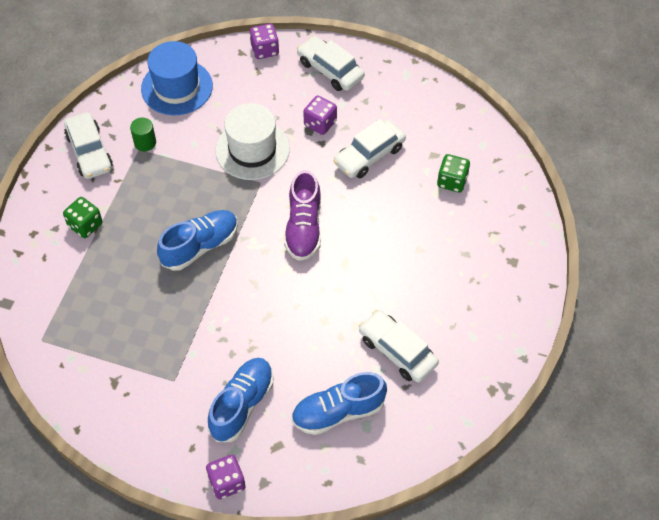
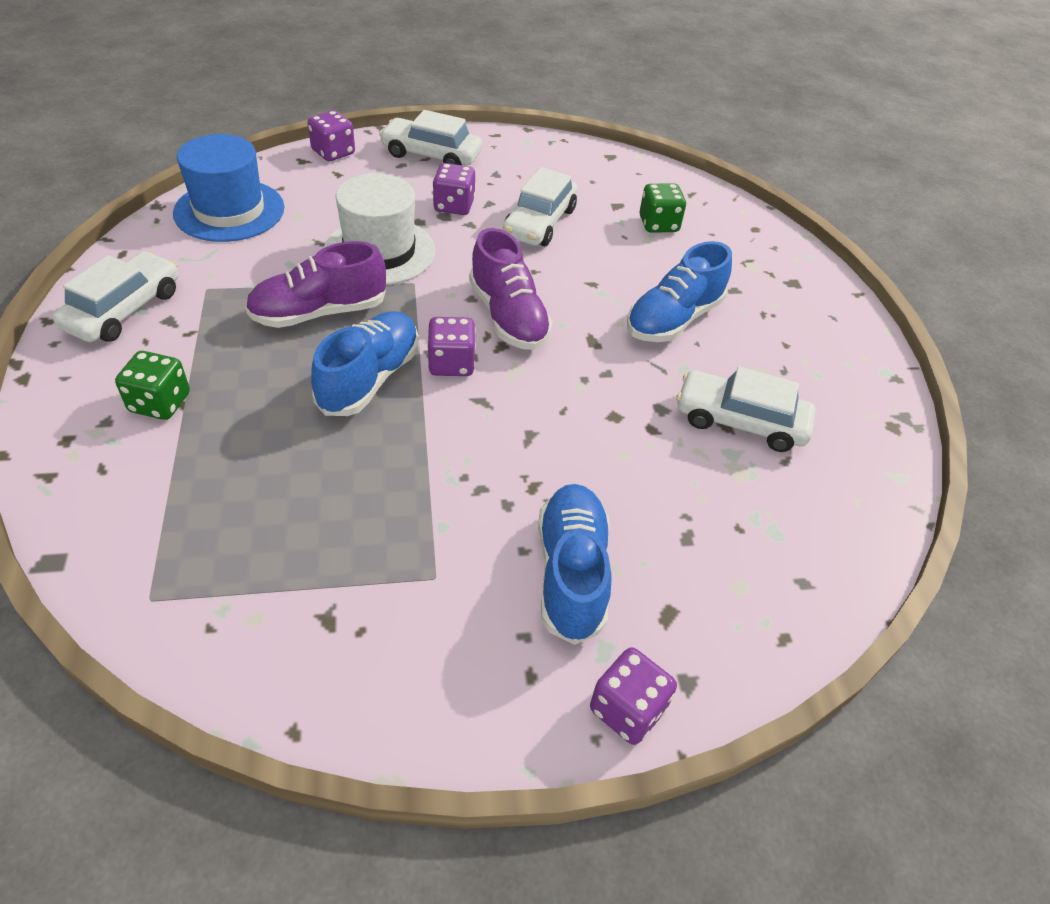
camera: 30 degrees left, 10 degrees down
(89, 152) = (124, 310): white car -> white car turned 105 degrees counterclockwise
(145, 143) = (212, 279): green cylinder -> none
(194, 188) = (319, 313): none -> purple shoe
(251, 251) = (451, 363): none -> purple dice
(338, 412) = (722, 528): blue shoe -> blue shoe (673, 319)

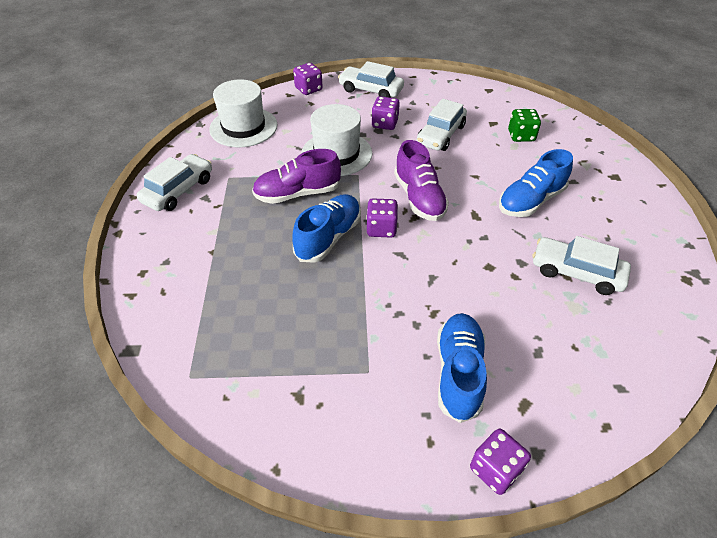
camera: 10 degrees right, 0 degrees up
(160, 403) = (199, 250): green dice -> none
(229, 210) = (243, 127): blue hat -> white hat

